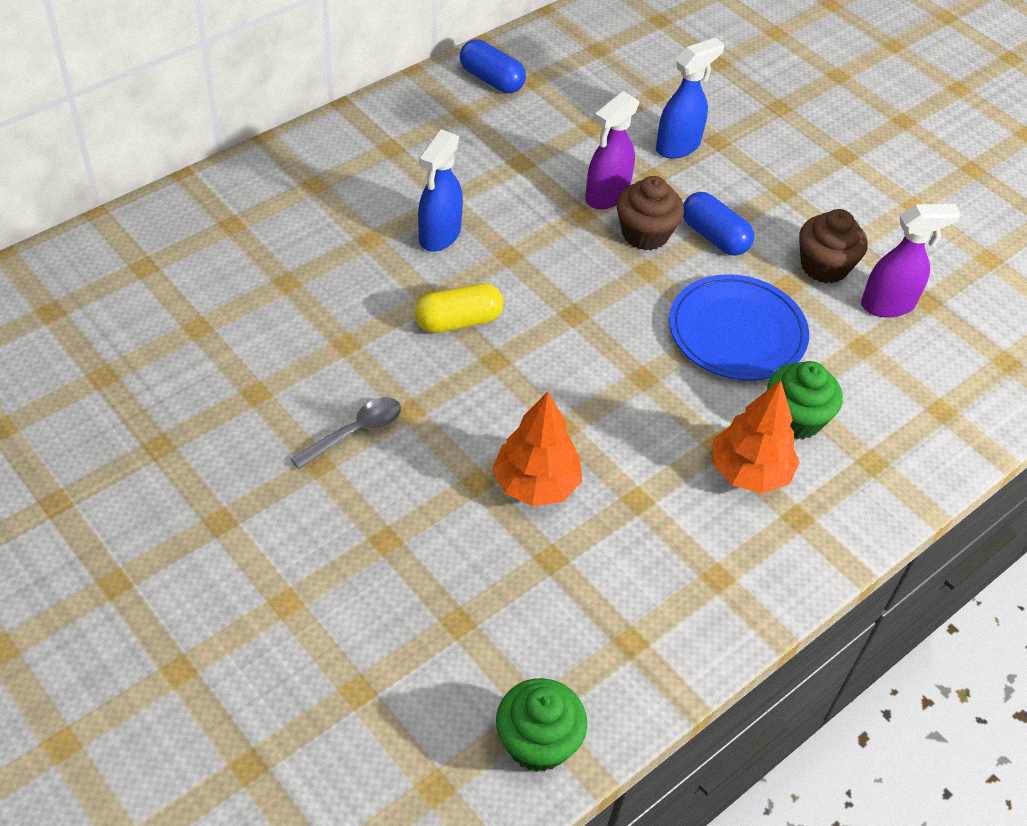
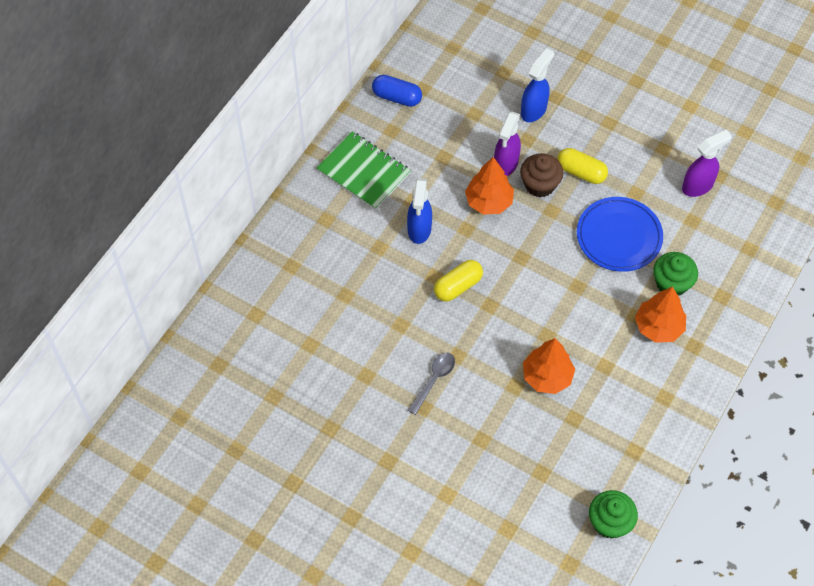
camera: 15 degrees left, 10 degrees up
(398, 147) = (363, 172): none -> green notebook
(559, 232) = (489, 202): none -> orange tree
(714, 237) = (581, 172): blue capsule -> yellow capsule
(824, 266) = (652, 171): brown cupcake -> none

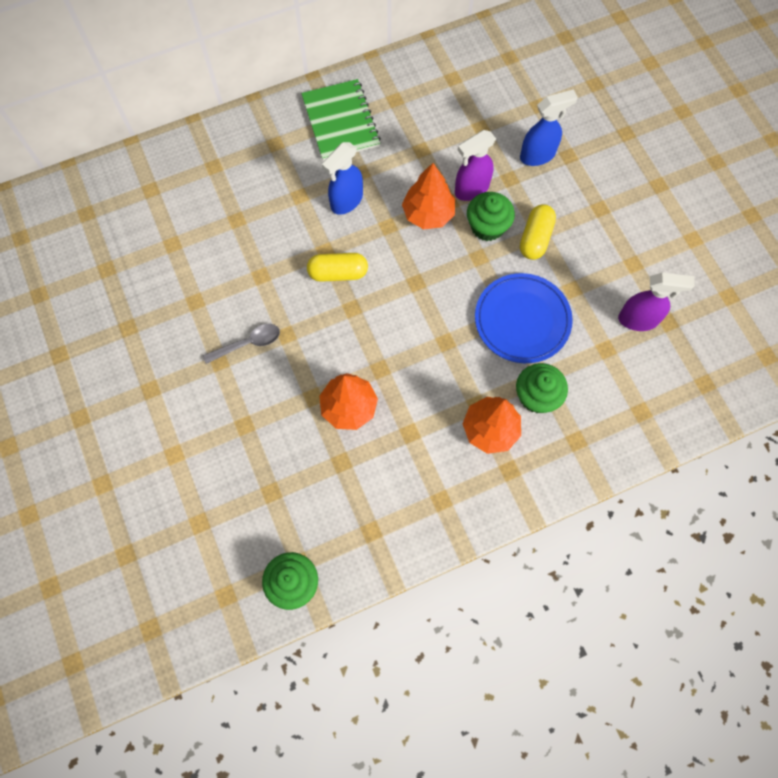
camera: 35 degrees right, 10 degrees up
(397, 97) = (423, 73): blue capsule -> none
(539, 184) = (487, 226): brown cupcake -> green cupcake
(581, 172) = (535, 238): yellow capsule -> yellow capsule turned 45 degrees clockwise

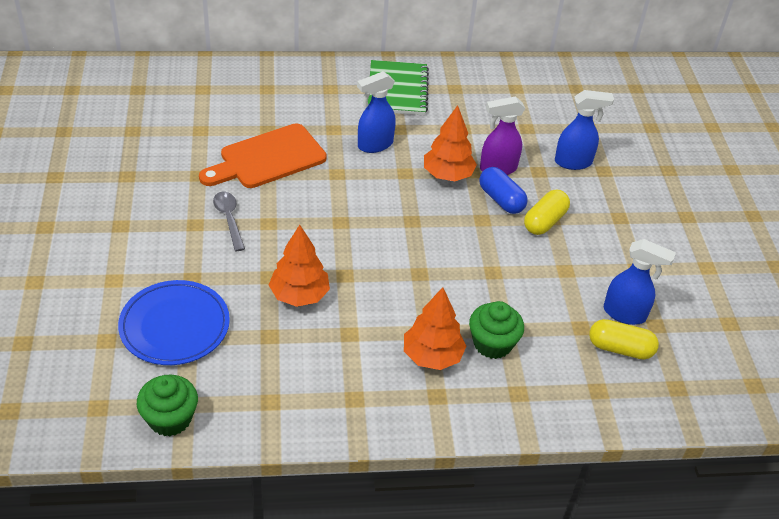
camera: 15 degrees right, 25 degrees down
(248, 344) = (229, 219): grey spoon -> grey spoon turned 105 degrees counterclockwise
(252, 256) = (268, 158): none -> orange cutting board
(338, 273) = (341, 193): yellow capsule -> yellow capsule (620, 348)
(487, 226) = (501, 200): green cupcake -> blue capsule
(522, 320) = (504, 279): blue plate -> blue plate (174, 326)
(638, 319) = (625, 314): purple spray bottle -> blue spray bottle

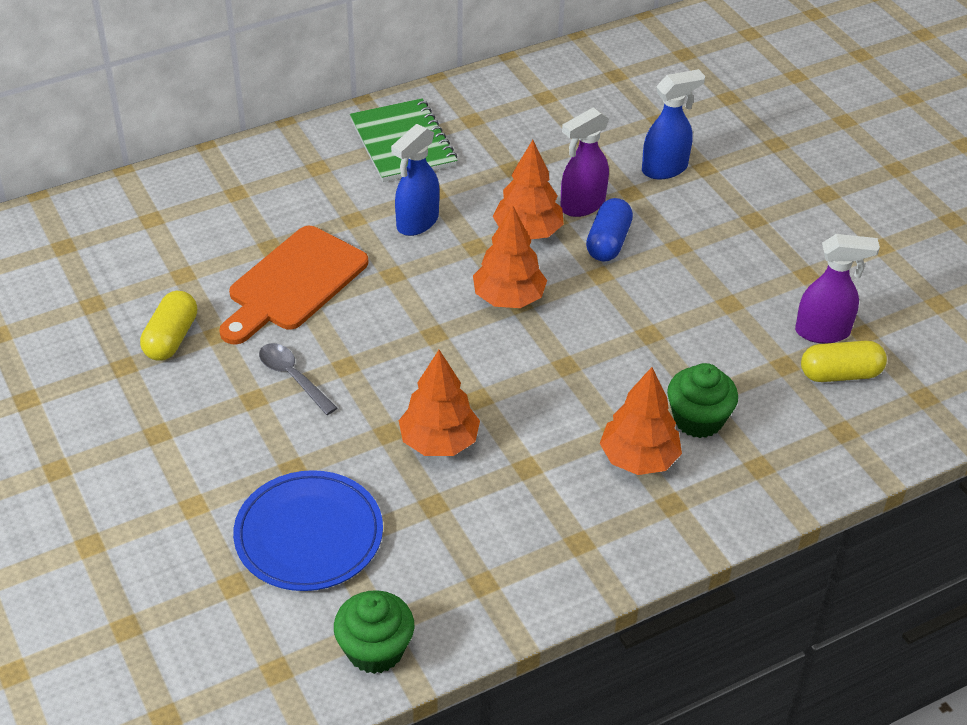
camera: 20 degrees left, 0 degrees up
(407, 215) = (508, 298): none -> orange tree
(501, 200) = (608, 242): blue capsule -> blue capsule turned 75 degrees clockwise
(545, 221) = (673, 252): yellow capsule -> yellow capsule (171, 338)
(625, 314) = (823, 332): blue spray bottle -> purple spray bottle

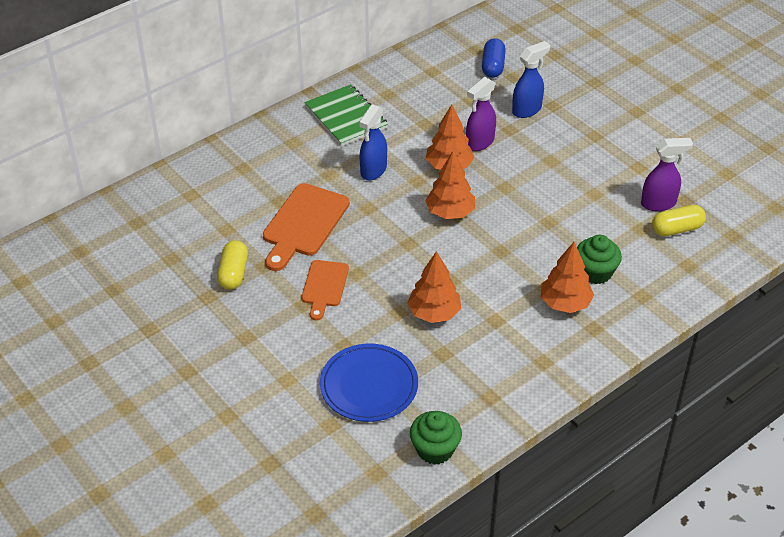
camera: 10 degrees left, 0 degrees up
(293, 377) = (324, 286): grey spoon -> orange cutting board
(608, 242) = (504, 165): blue capsule -> blue capsule (493, 66)

